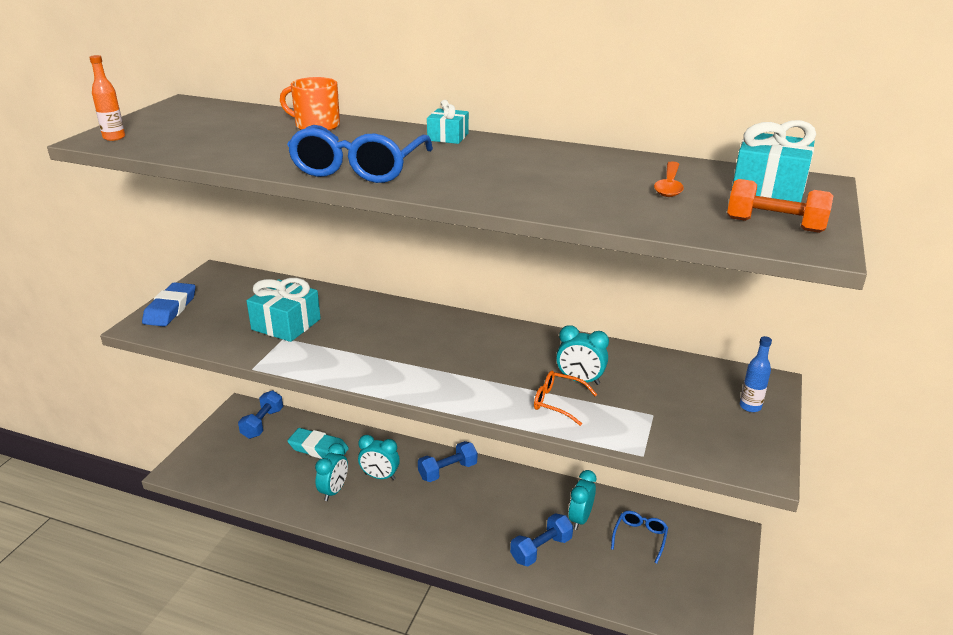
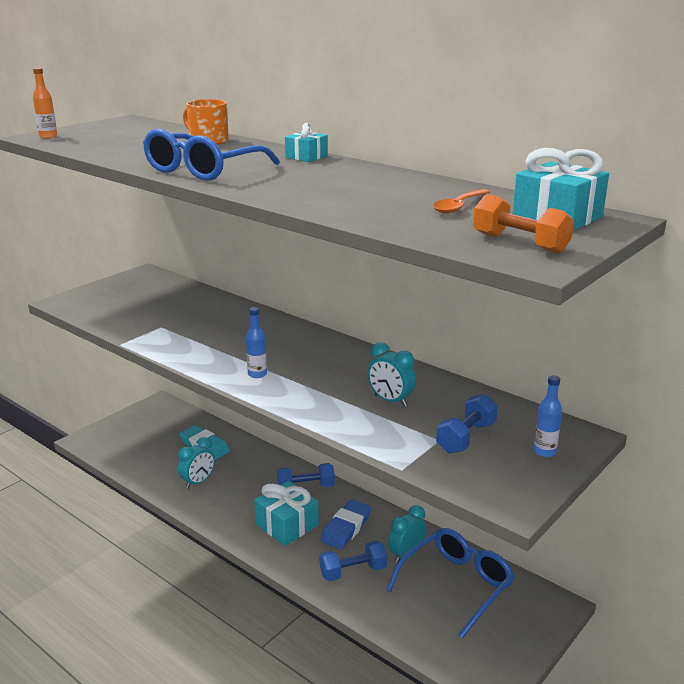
camera: 20 degrees right, 5 degrees down
(170, 309) = (91, 293): blue eraser -> blue eraser (346, 528)
(262, 423) = (171, 418): blue dumbbell -> blue dumbbell (466, 437)
(286, 324) = (171, 317): turquoise gift -> turquoise gift (287, 525)
(380, 476) = (243, 479): turquoise clock -> none
(429, 376) = (257, 374): none -> blue bottle
(557, 402) = (355, 414): orange glasses -> none
(640, 537) = (456, 585): blue glasses -> blue glasses, size x1.94

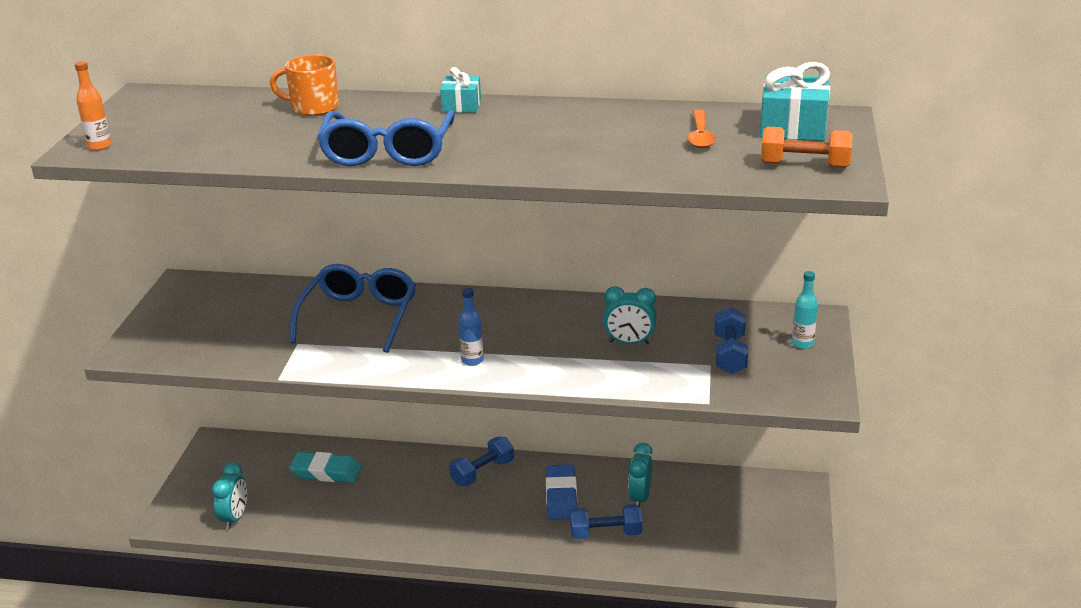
camera: 30 degrees left, 5 degrees up
(198, 482) = (360, 513): turquoise clock -> turquoise clock (235, 518)
(287, 525) = (500, 517): turquoise gift -> none
(353, 571) = (605, 533): blue dumbbell -> blue dumbbell turned 45 degrees clockwise
(456, 585) = (706, 506): blue glasses -> blue glasses (359, 317)
(544, 452) = (802, 344): blue bottle -> turquoise bottle

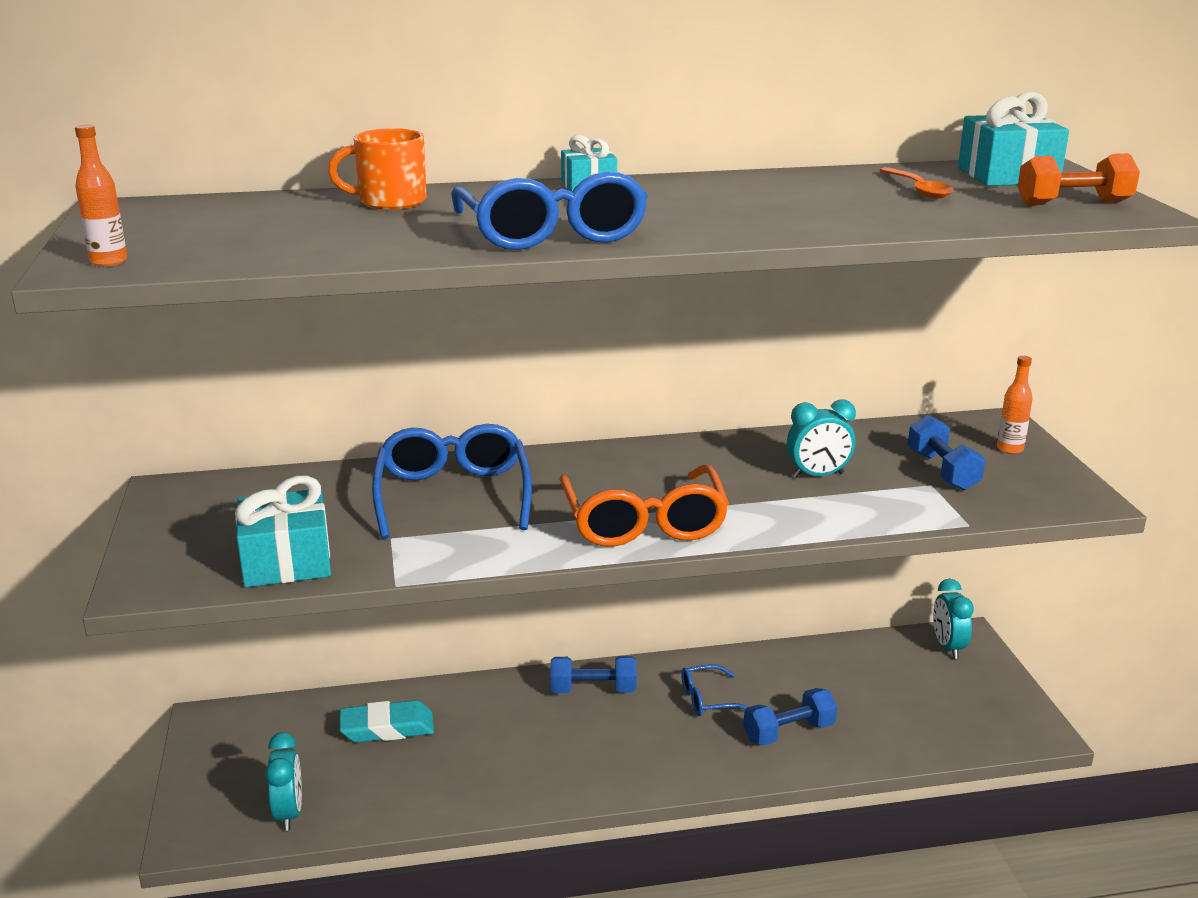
camera: 20 degrees left, 5 degrees down
(222, 350) = (286, 561): none -> turquoise gift
(472, 360) = (644, 523): blue bottle -> orange glasses
(482, 472) = (593, 690): blue dumbbell -> blue dumbbell turned 60 degrees clockwise
(561, 496) = (708, 699): blue eraser -> blue glasses
(640, 498) = (800, 683): turquoise clock -> turquoise clock (948, 647)
(802, 344) = (1010, 449): turquoise bottle -> orange bottle

